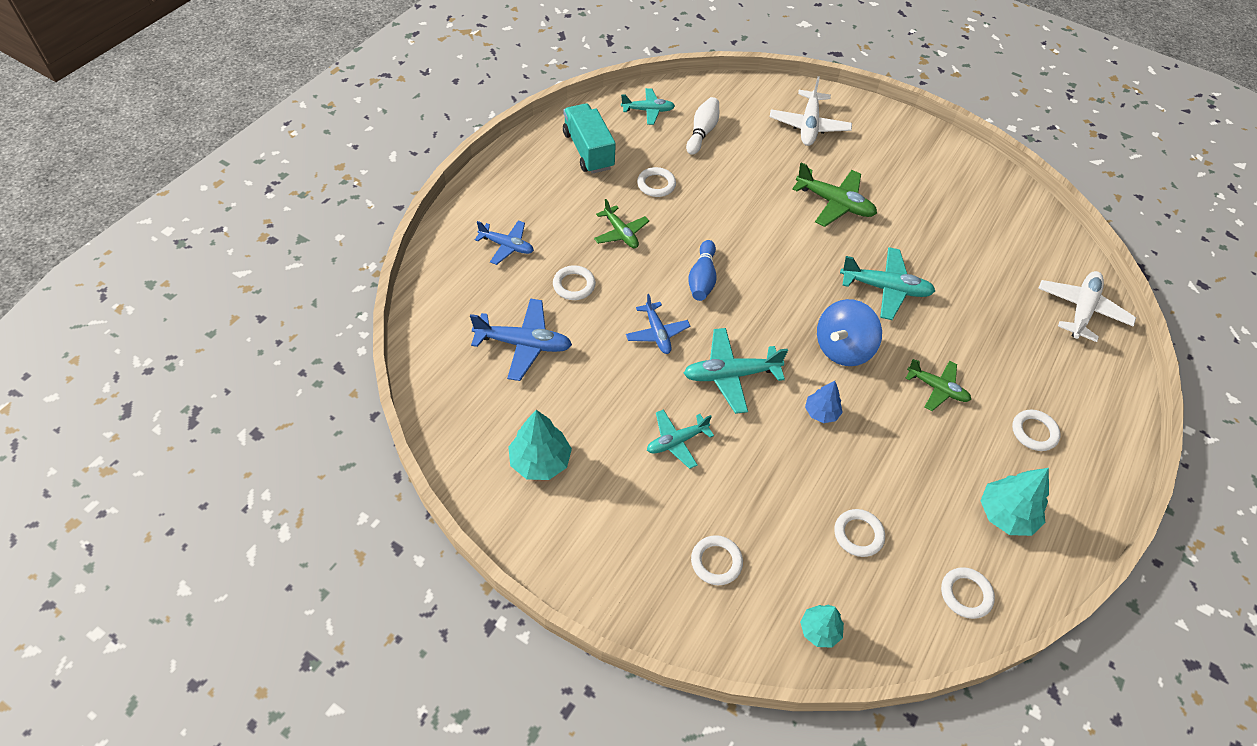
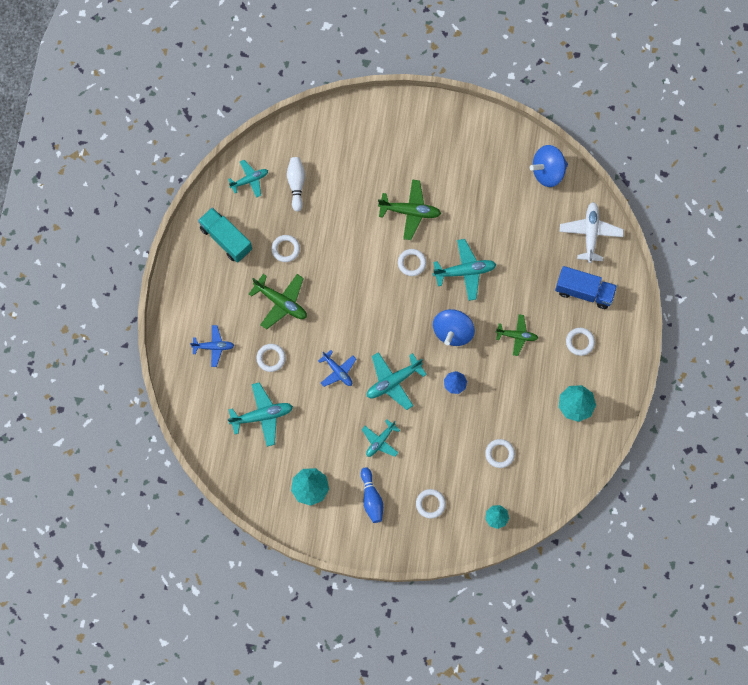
camera: 20 degrees left, 20 degrees up
(523, 344) = (262, 416): blue plane -> turquoise plane
(620, 233) = (281, 302): green plane -> green plane, size x1.51
(702, 279) = (348, 316): blue bowling pin -> blue bowling pin (371, 498)
(808, 125) = (368, 143): white plane -> none
(966, 594) = (565, 463): white ring -> white ring (412, 263)
(1036, 226) = (547, 172): none -> blue spinning top
(1056, 372) = (584, 291): none -> blue truck

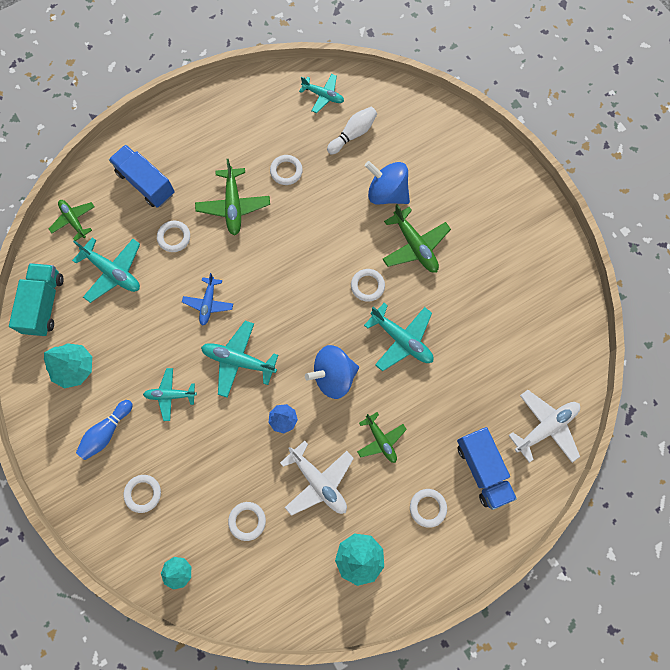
camera: 50 degrees right, 0 degrees up
(200, 414) = (74, 220): none -> green plane
(213, 347) = (146, 183): blue plane -> blue truck
(226, 239) = (253, 118): turquoise truck -> turquoise truck (44, 304)
(511, 393) = (318, 481): none -> white plane
(547, 172) = (567, 336): blue spinning top -> blue spinning top (386, 193)

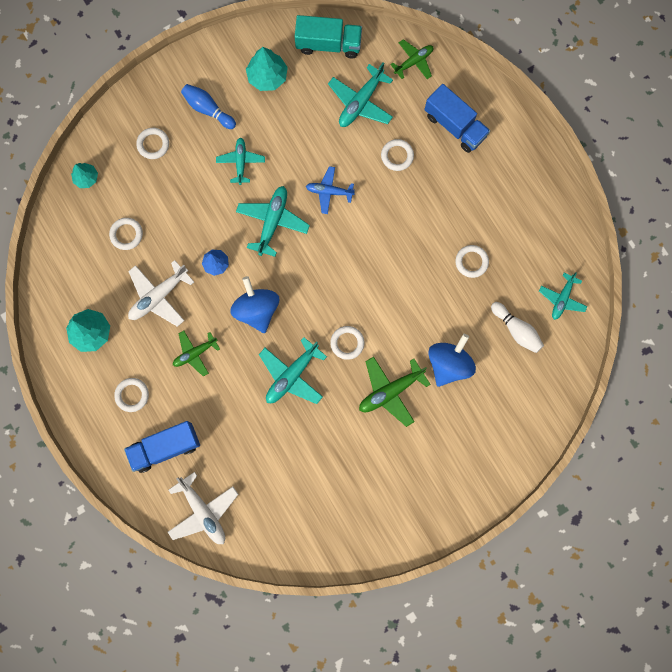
camera: 90 degrees right, 5 degrees up
(146, 183) = (455, 125): blue truck -> blue truck turned 90 degrees clockwise
(233, 205) = (432, 211): green plane -> none

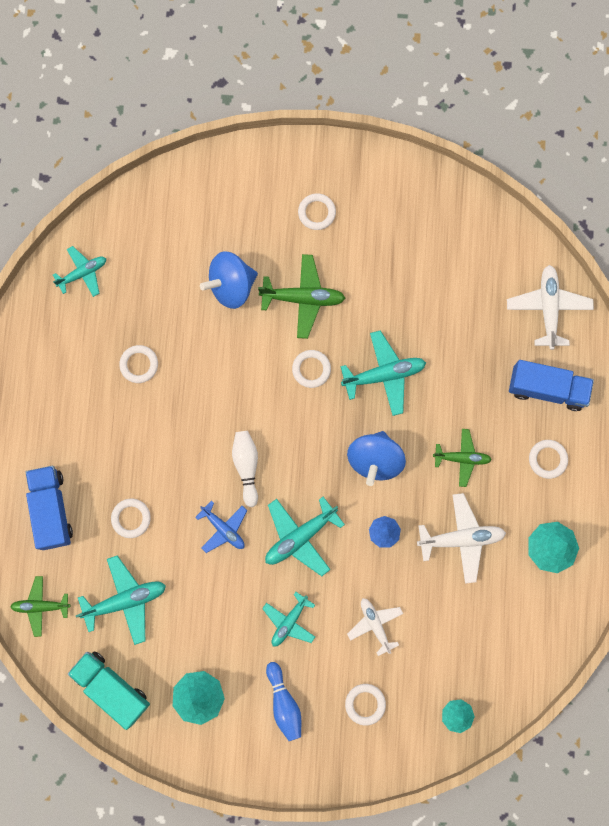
camera: 145 degrees left, 0 degrees up
(126, 234) = (453, 625): white ring -> white ring (316, 213)
(180, 199) = (375, 624): none -> white plane
(516, 330) = (146, 274): white bowling pin -> white bowling pin (246, 466)

